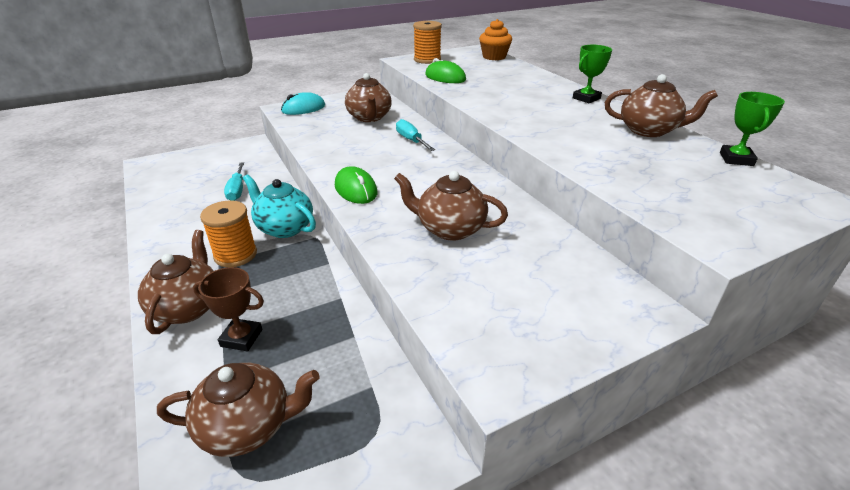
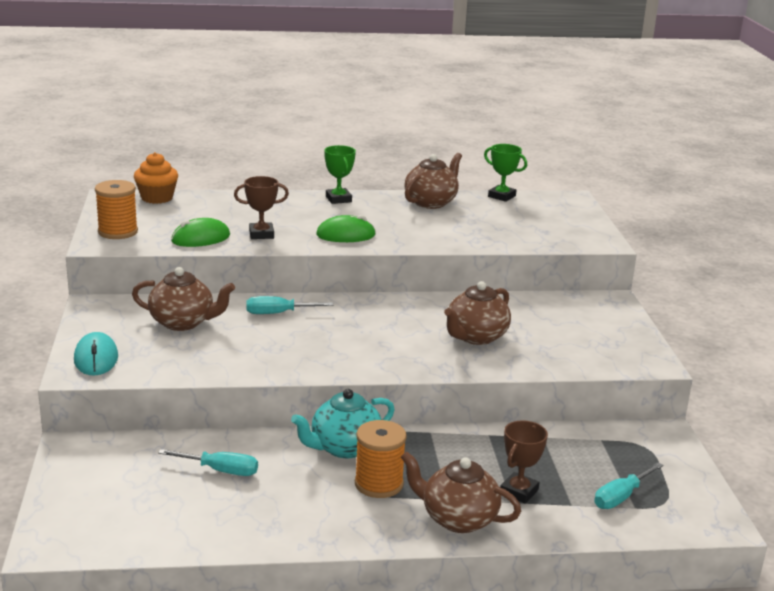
camera: 70 degrees left, 10 degrees down
(248, 427) = (621, 497): brown teapot -> turquoise screwdriver
(356, 189) = (370, 364): green mouse -> green mouse (345, 235)
(476, 90) = (261, 234): none -> brown trophy

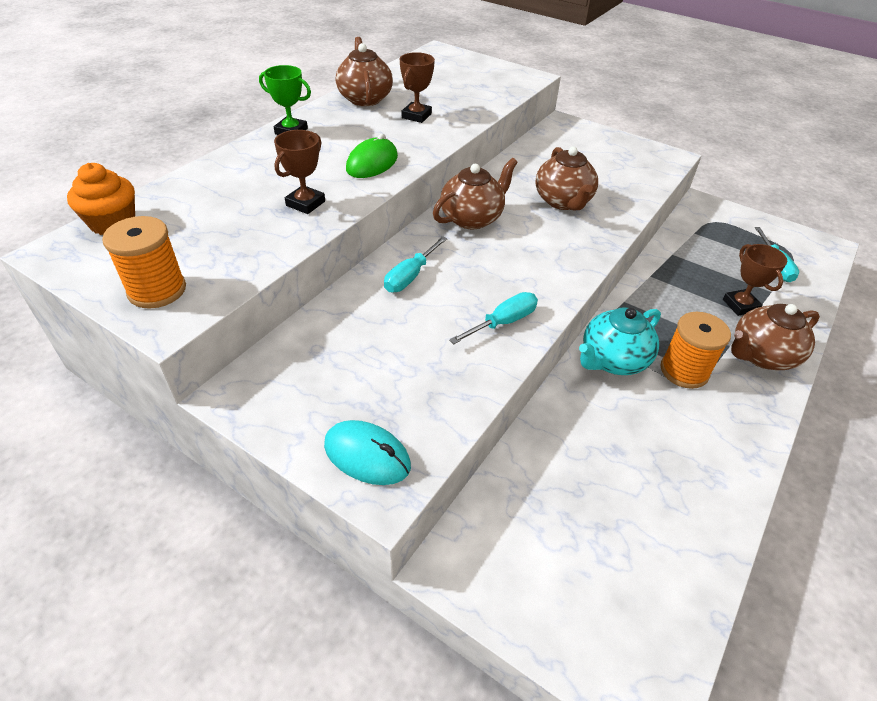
camera: 50 degrees left, 20 degrees up
(183, 322) = (358, 346): brown teapot -> brown teapot (472, 218)
(200, 238) = (261, 242): green mouse -> none
(220, 470) = (593, 462): turquoise screwdriver -> turquoise screwdriver (503, 322)
(344, 448) = (612, 360): turquoise teapot -> turquoise teapot turned 45 degrees clockwise
(441, 226) = (416, 116): none -> brown trophy
(501, 196) = (397, 69): green trophy -> none

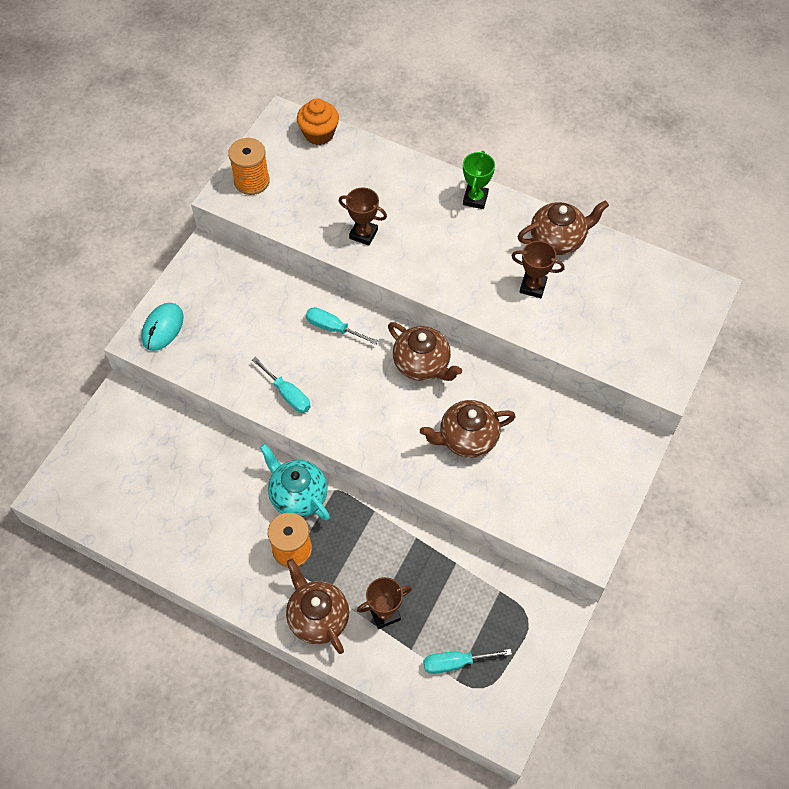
camera: 85 degrees right, 15 degrees up
(372, 163) = (434, 266): green mouse -> none

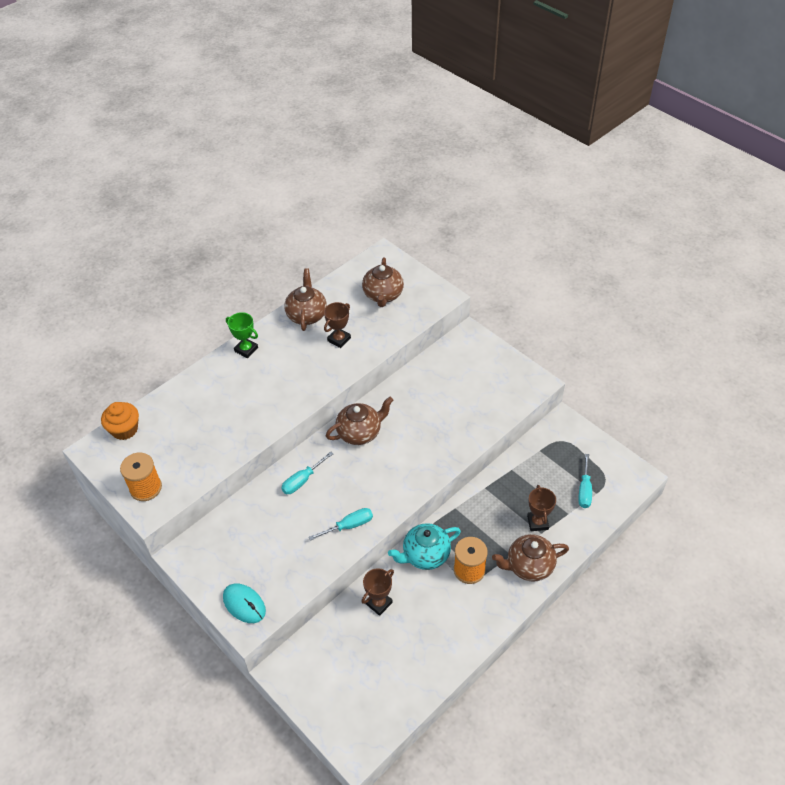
camera: 70 degrees left, 10 degrees down
(363, 234) = (241, 425): brown trophy -> brown trophy (379, 603)
(467, 438) = (431, 423): brown teapot -> brown teapot (383, 295)

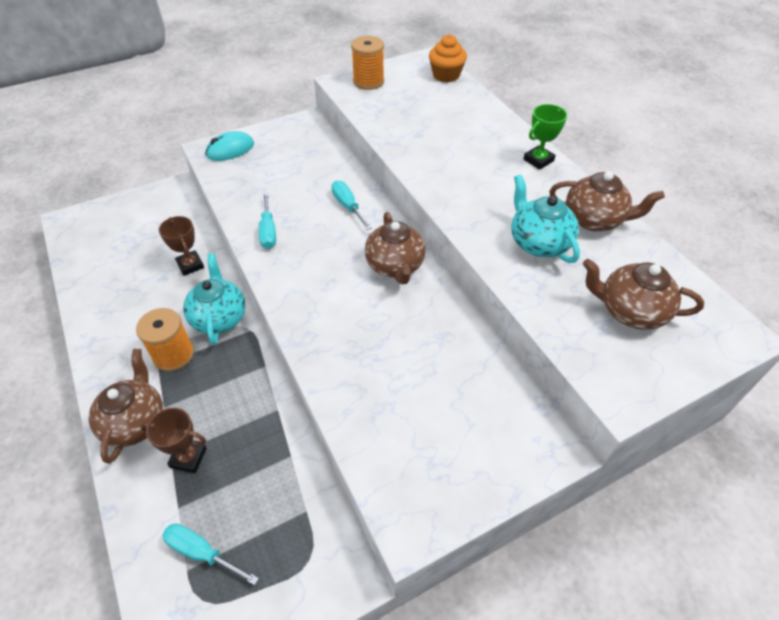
camera: 105 degrees right, 0 degrees up
(339, 339) = (538, 243): brown trophy -> turquoise teapot

